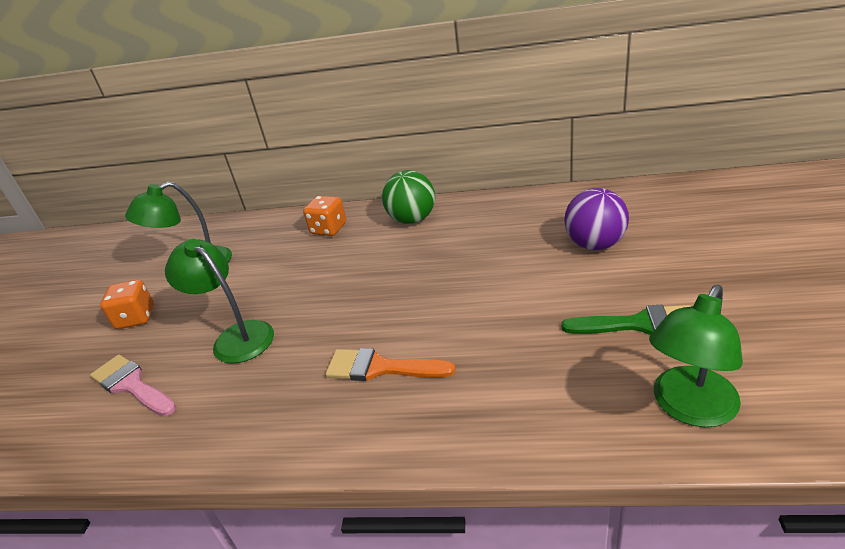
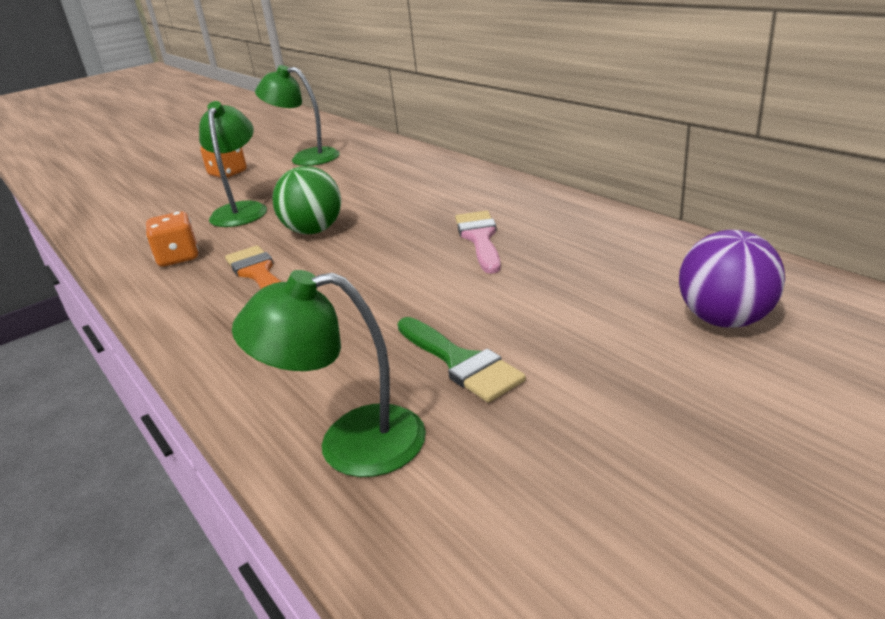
camera: 45 degrees right, 5 degrees down
(131, 385) = (161, 208): pink brush -> pink brush (479, 238)
(328, 229) = (415, 169): orange dice -> orange dice (178, 257)
(412, 220) = (480, 189): green ball -> green ball (313, 231)
(595, 244) = (573, 282): purple ball -> purple ball (725, 320)

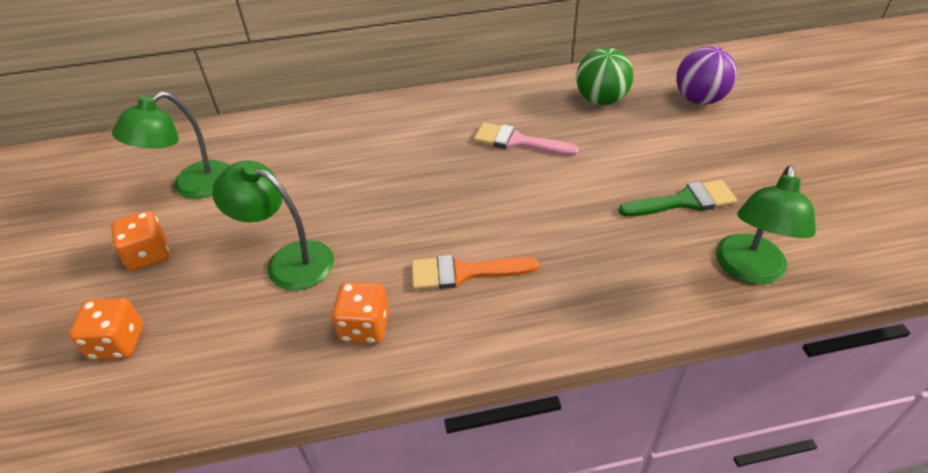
camera: 65 degrees left, 15 degrees up
(145, 196) = (118, 343): none -> orange dice
(313, 231) = (405, 221): green ball -> green ball (601, 100)

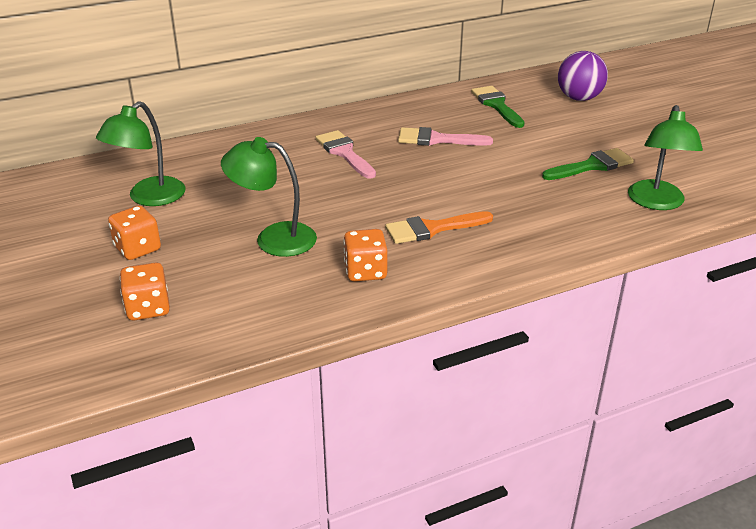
camera: 15 degrees left, 10 degrees down
(411, 149) = (344, 153): none -> pink brush
(601, 100) = (496, 105): green ball -> green brush

